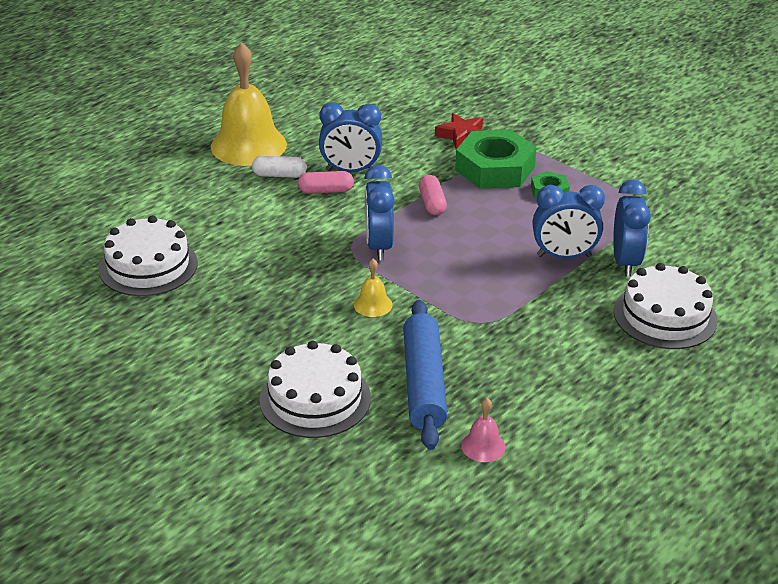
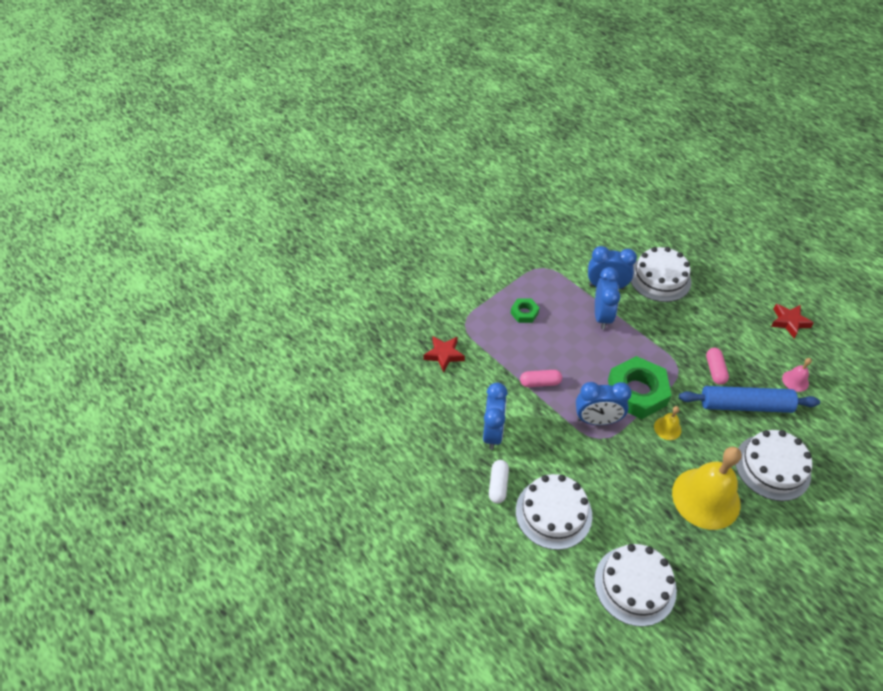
camera: 85 degrees left, 15 degrees up
(243, 211) = (553, 513): none -> white cake
(248, 145) = (448, 509): yellow bell -> yellow bell (706, 498)
(326, 191) = (522, 451): pink capsule -> pink capsule (715, 370)
(495, 168) = (493, 340): green nut -> green nut (637, 392)
(615, 457) = (789, 322): none -> red star

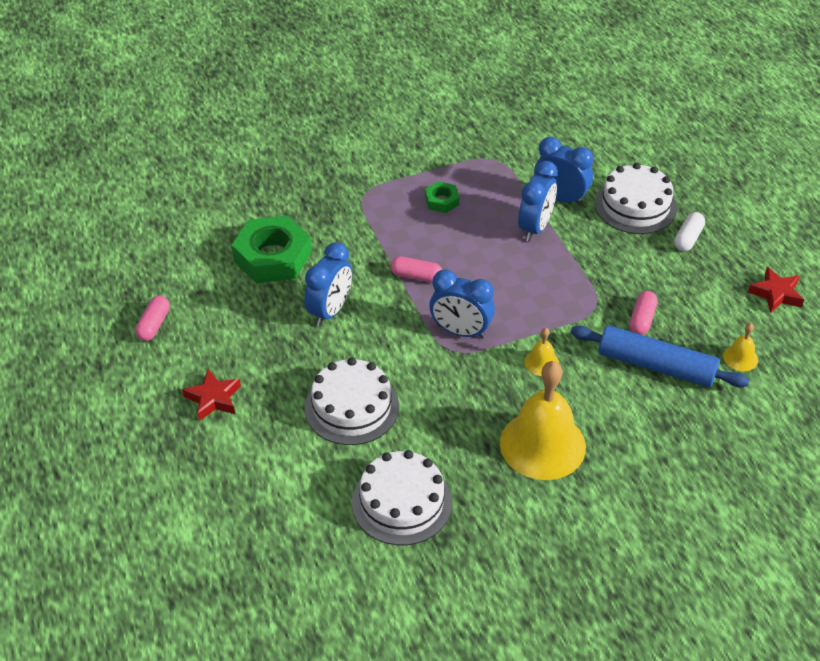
camera: 20 degrees right, 5 degrees down
(362, 489) = (154, 325): none -> pink capsule
(444, 355) = (321, 220): red star -> red star (213, 398)
(498, 485) = (305, 363): white capsule -> white capsule (688, 238)
(637, 392) = (527, 316): green nut -> green nut (272, 257)
(772, 467) = (647, 438): white cake -> none
(795, 381) = (740, 358): pink bell -> yellow bell

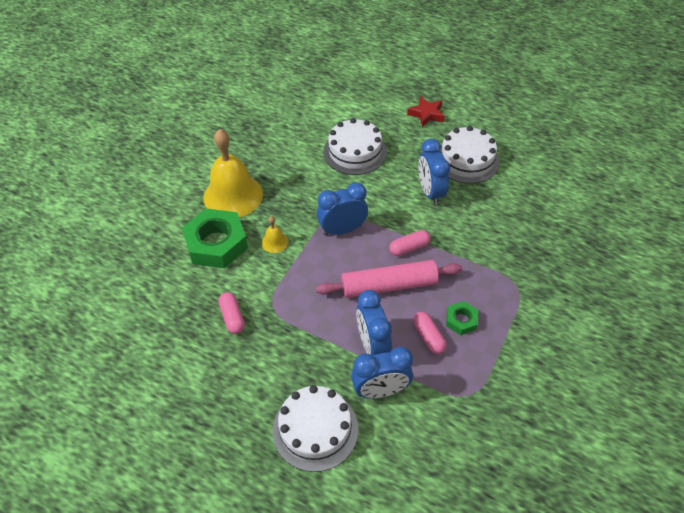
camera: 140 degrees right, 5 degrees up
(154, 325) = (507, 126): pink capsule -> pink capsule (428, 337)
(272, 257) = (506, 201): green nut -> green nut (216, 243)
(402, 502) = (281, 127): white cake -> white cake (467, 160)
(472, 259) = (388, 286): none -> pink rolling pin
(656, 366) = (198, 287): blue rolling pin -> none
(688, 238) = (247, 423): white capsule -> none
(740, 358) = (142, 332): yellow bell -> none
(776, 294) = (142, 413): red star -> none

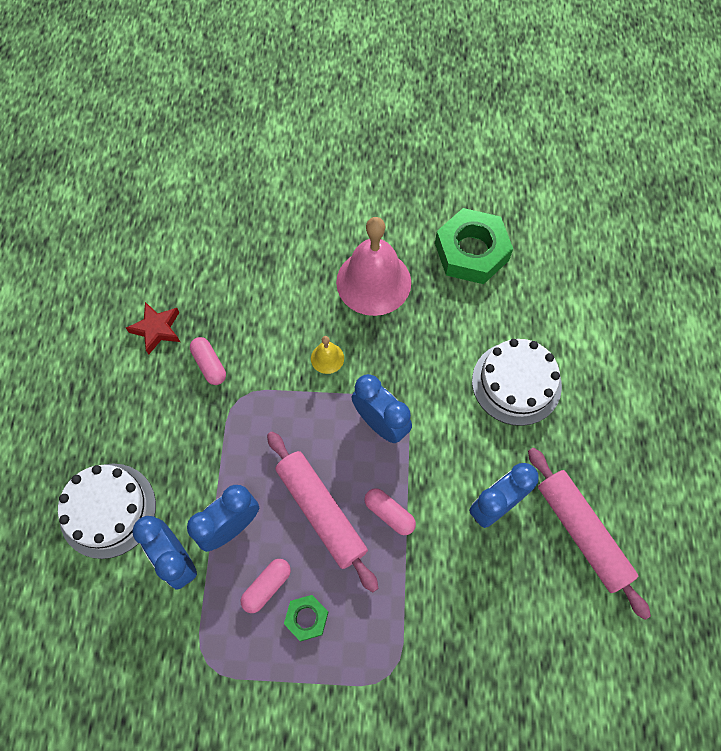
camera: 65 degrees right, 15 degrees up
(216, 243) = (298, 300): green nut -> green nut (471, 252)
(232, 317) = (209, 365): pink capsule -> pink capsule turned 75 degrees counterclockwise
(233, 195) = (373, 282): yellow bell -> pink bell
(426, 114) = (640, 445): red star -> red star (157, 329)
(467, 160) = (581, 532): white cake -> pink rolling pin

